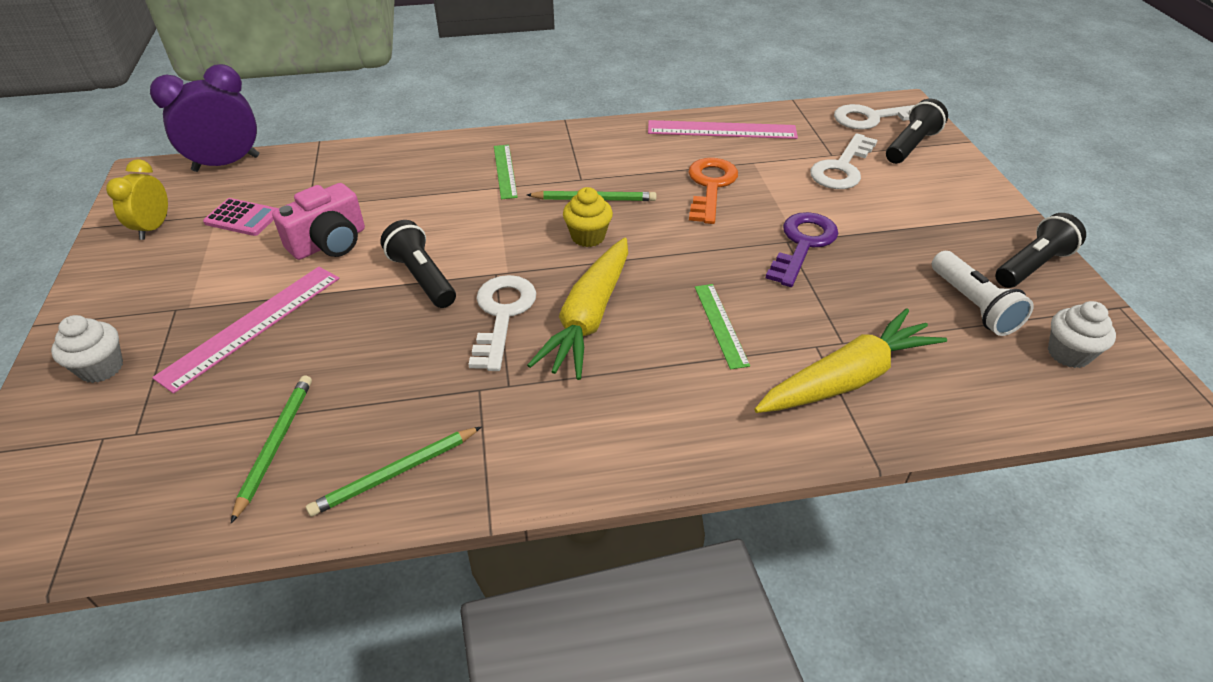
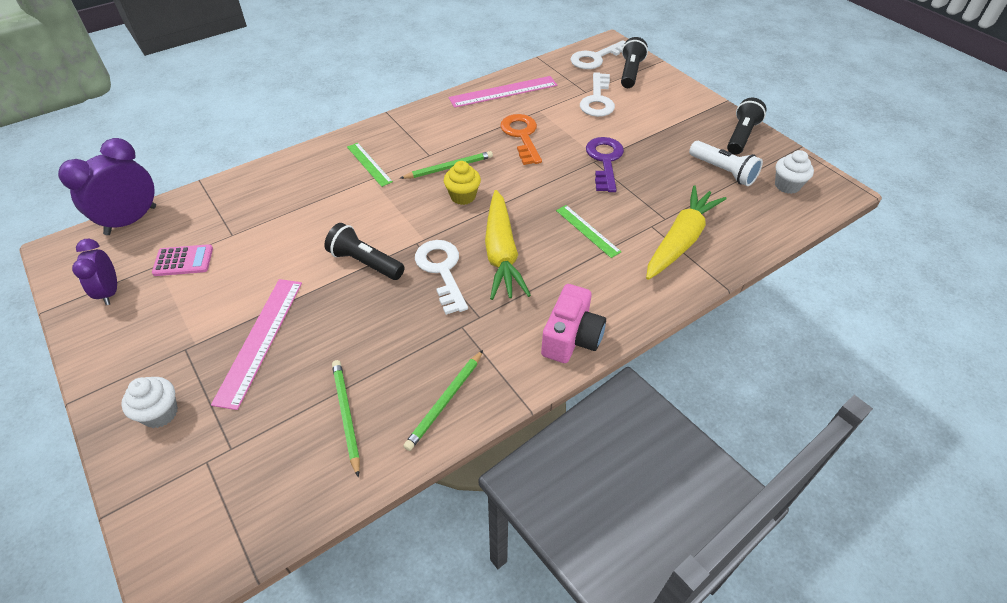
camera: 25 degrees left, 5 degrees up
(154, 228) = (110, 292): yellow clock -> purple clock
(329, 243) = (272, 258): pink camera -> pink camera (571, 338)

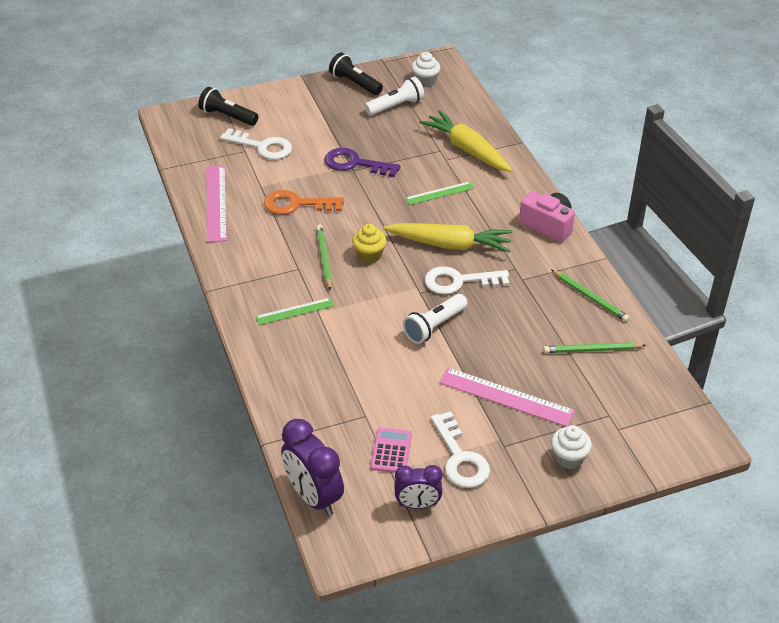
camera: 75 degrees left, 5 degrees down
(365, 263) = (434, 326): black flashlight -> white flashlight
(596, 58) = (189, 131): white key -> white key (460, 458)

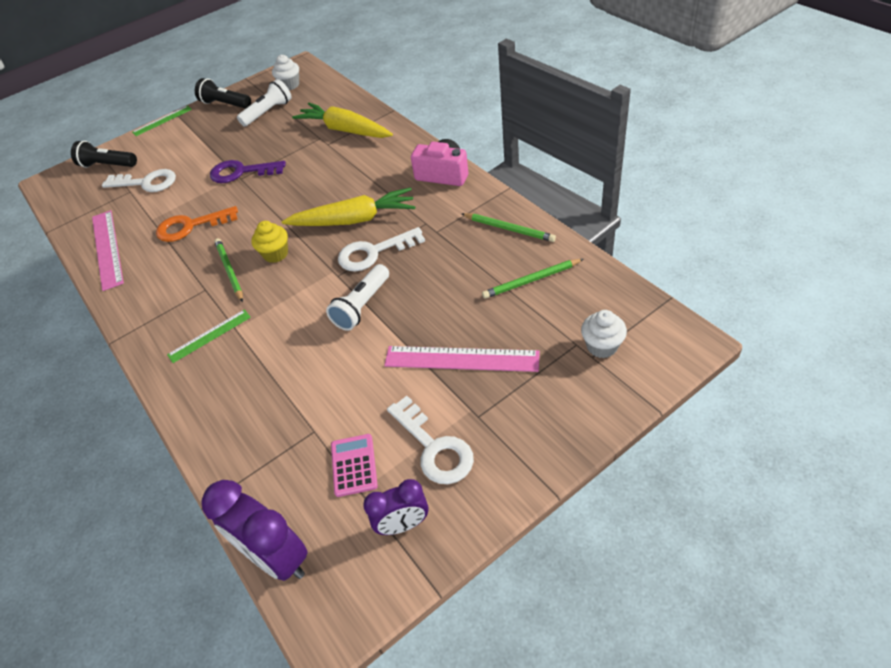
camera: 10 degrees left, 5 degrees up
(439, 193) = (330, 175): green ruler -> green ruler (162, 120)
(568, 458) = (553, 408): white cupcake -> white cupcake (602, 346)

